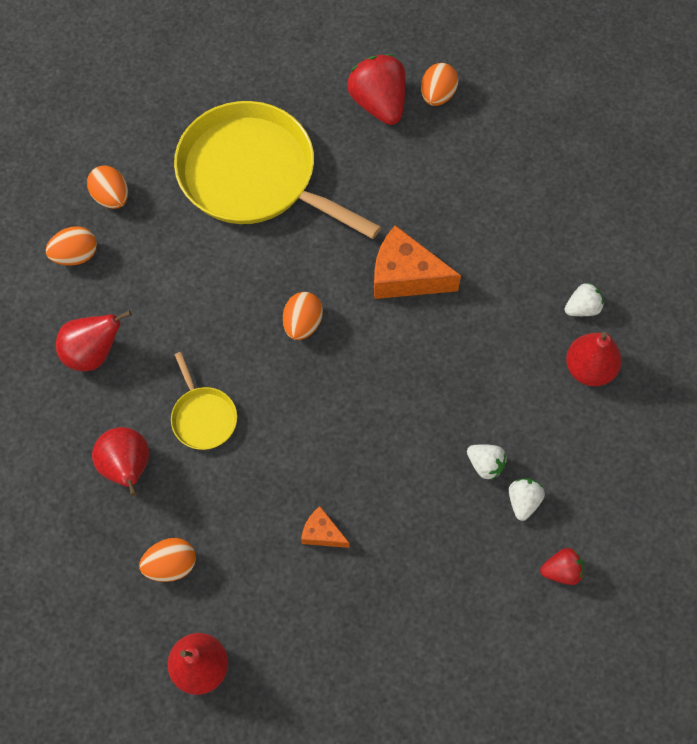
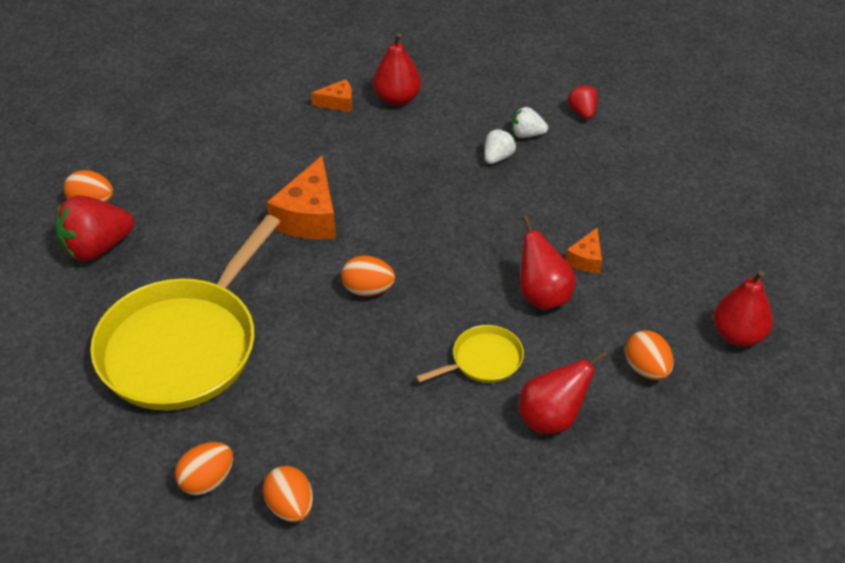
camera: 95 degrees left, 20 degrees down
(93, 353) = (420, 469): red pear -> red pear (542, 296)
(582, 308) = (337, 103): white strawberry -> orange cheese

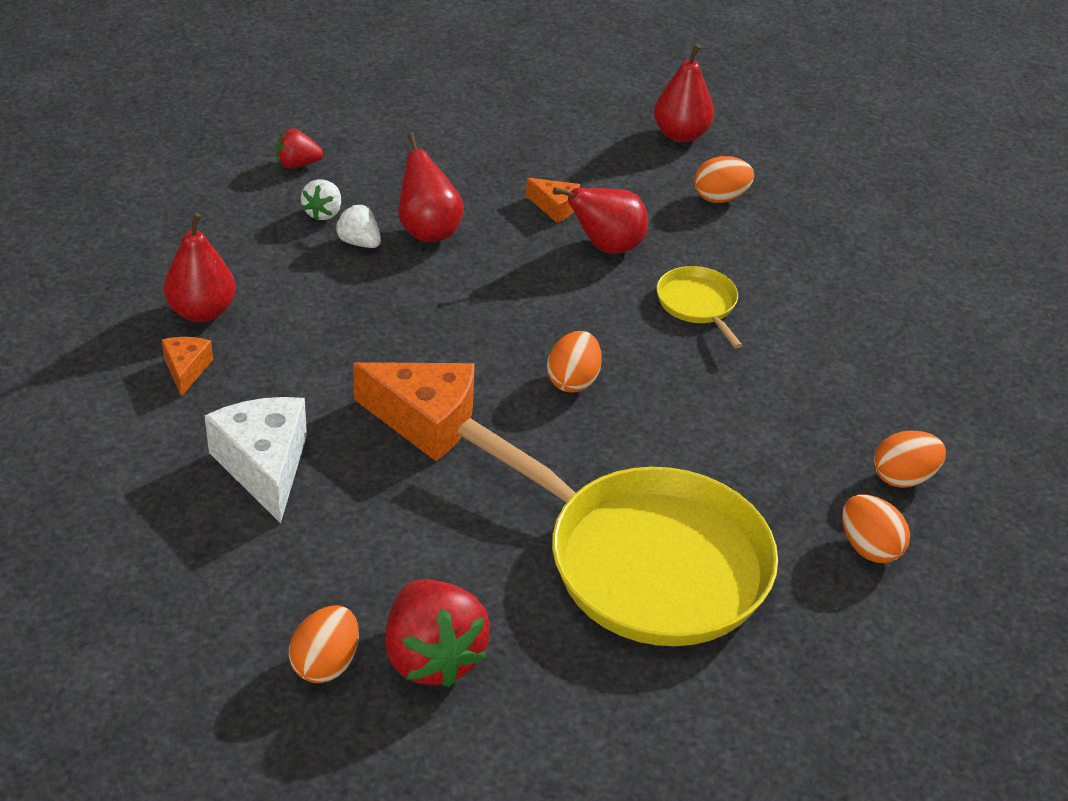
camera: 85 degrees left, 5 degrees down
(254, 151) = (264, 466): none -> white cheese
(552, 418) = (783, 270): red pear -> red pear (428, 231)

